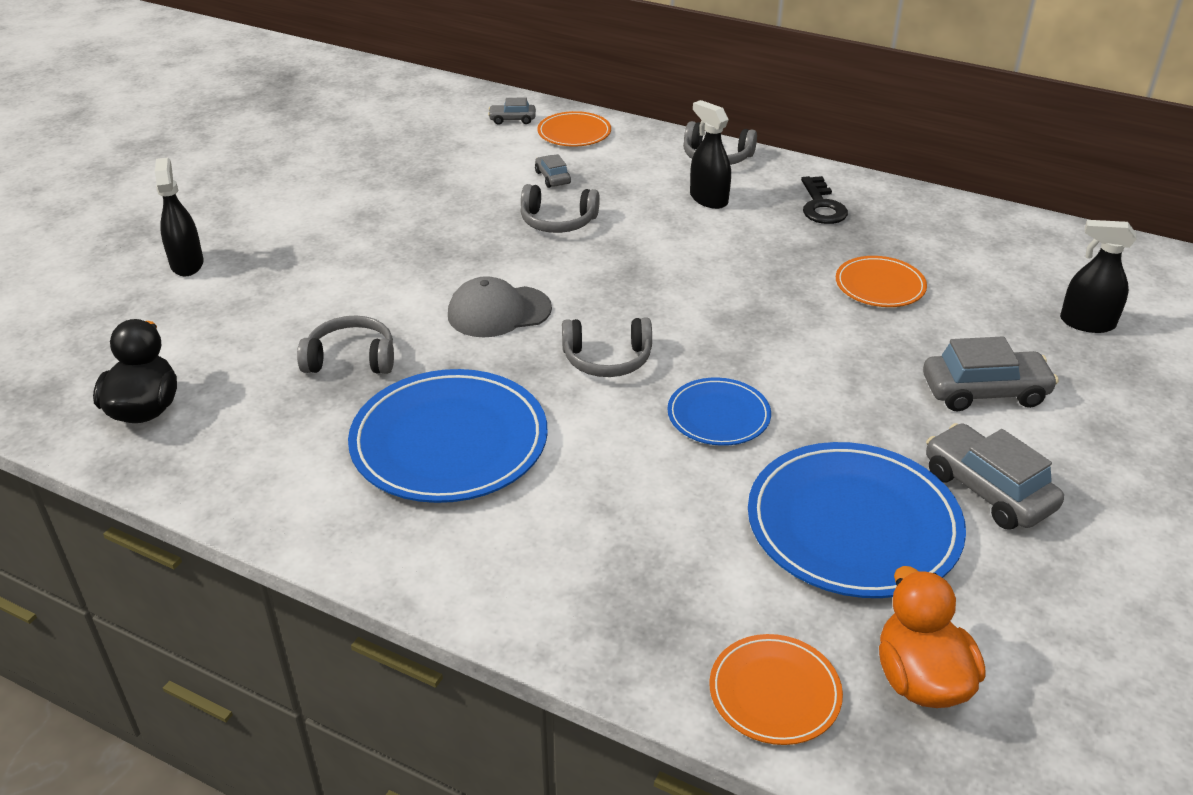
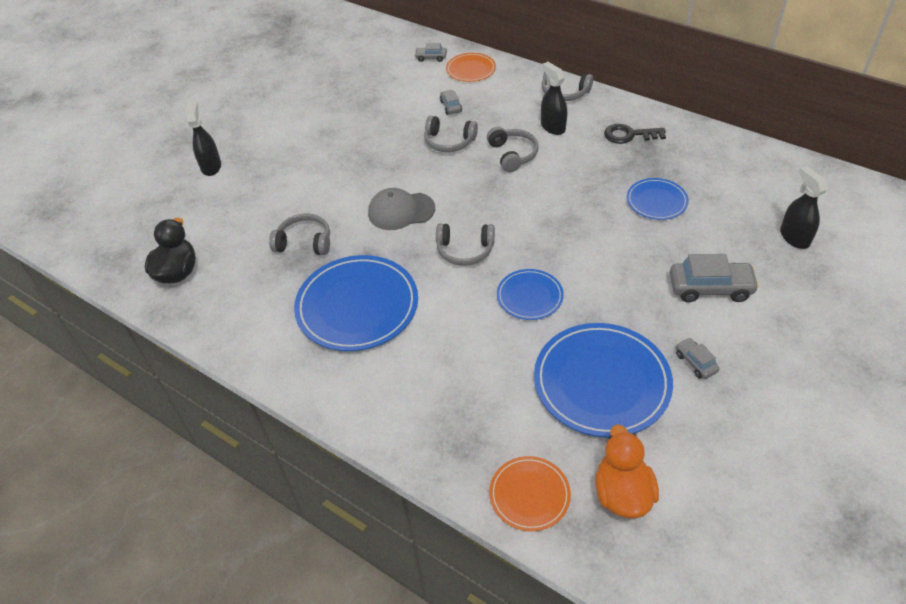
camera: 10 degrees right, 10 degrees up
(656, 235) = (512, 154): none -> grey headphones
(821, 206) = (629, 135): black key -> black key turned 90 degrees clockwise
(880, 285) = (656, 201): orange plate -> blue plate
(987, 490) = (695, 362): grey car -> grey car, size x0.53
(1086, 323) = (794, 237): black spray bottle -> black spray bottle turned 45 degrees clockwise

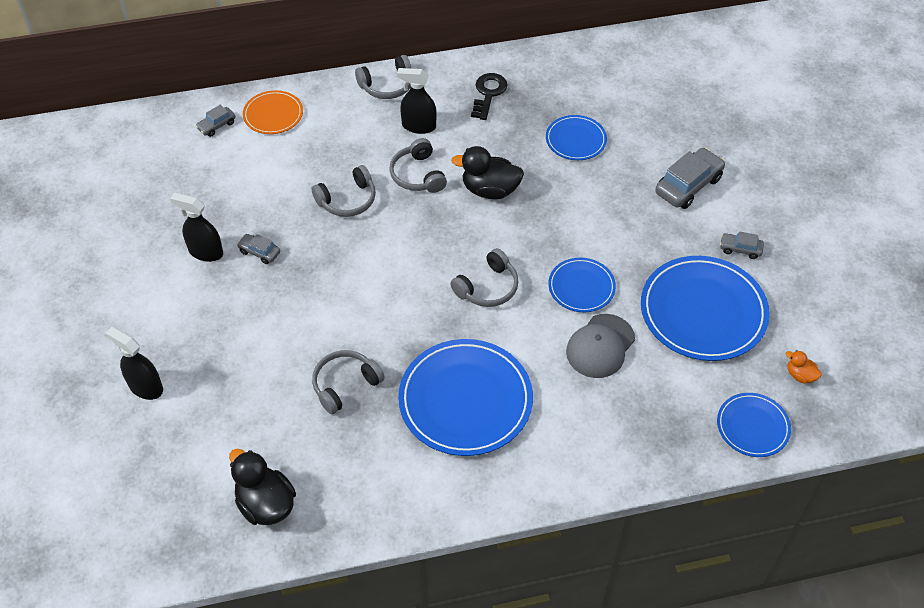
camera: 50 degrees left, 5 degrees up
(401, 211) = (391, 293): grey cap -> grey cap (600, 346)
(451, 106) = (303, 164): grey car -> grey car (259, 252)
(512, 154) = (418, 175): grey headphones -> grey headphones turned 135 degrees counterclockwise
(529, 495) = (752, 426): orange plate -> blue plate
(548, 193) = (490, 190): none -> black duck
(622, 493) = (800, 375): orange duck -> orange duck, size x0.50
(629, 135) = (488, 93): black key -> black key turned 150 degrees clockwise
(794, 237) = (695, 105): black spray bottle -> black spray bottle (205, 252)

